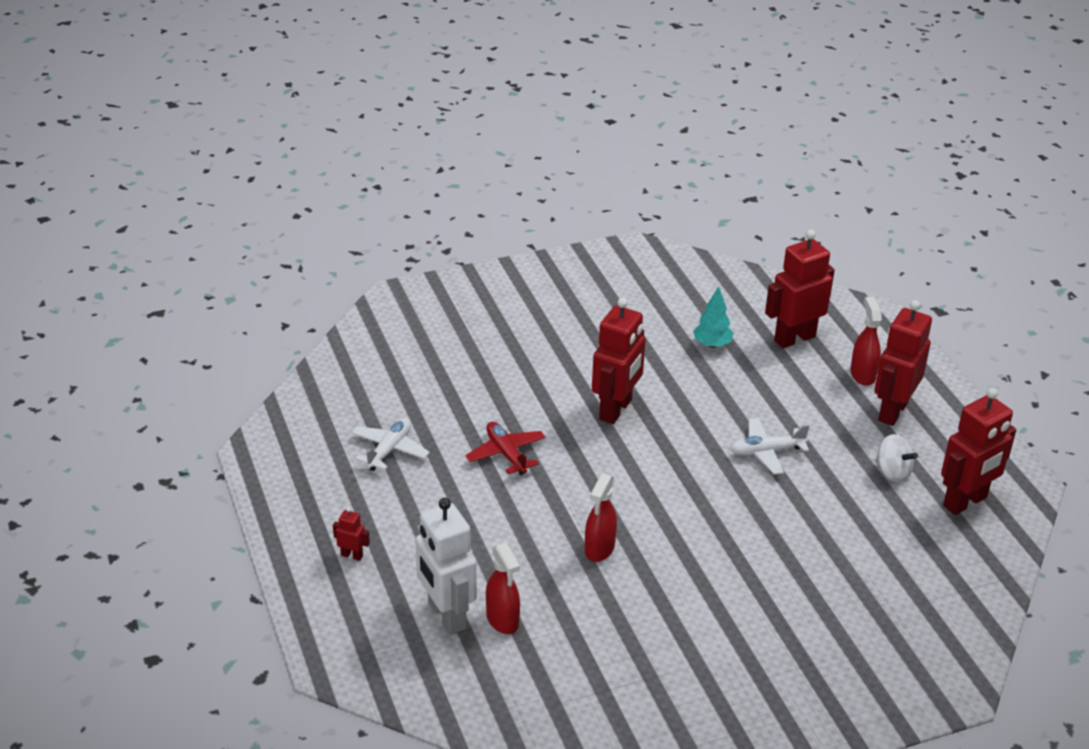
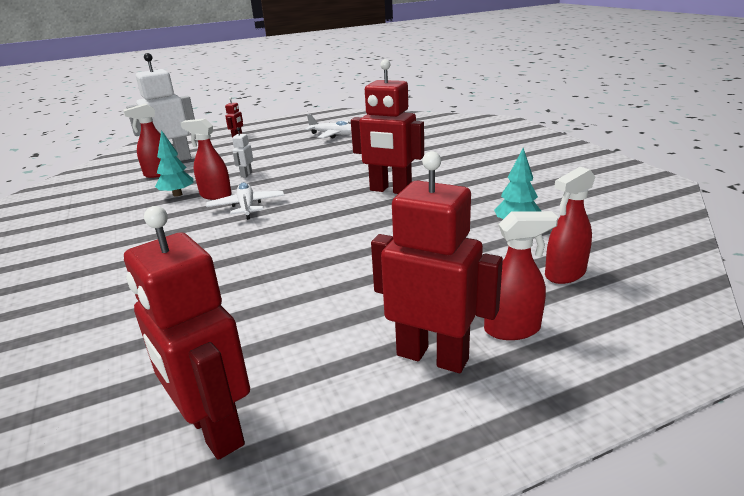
camera: 90 degrees right, 10 degrees down
(506, 454) = (329, 161): red plane -> none
(533, 528) = (246, 174): none -> white robot
(588, 585) = (177, 194): none -> turquoise tree
(766, 452) = (335, 260): white plane -> white plane (247, 207)
(794, 338) = (565, 274): red robot -> red spray bottle
(892, 472) = (293, 352): white spinning top -> none

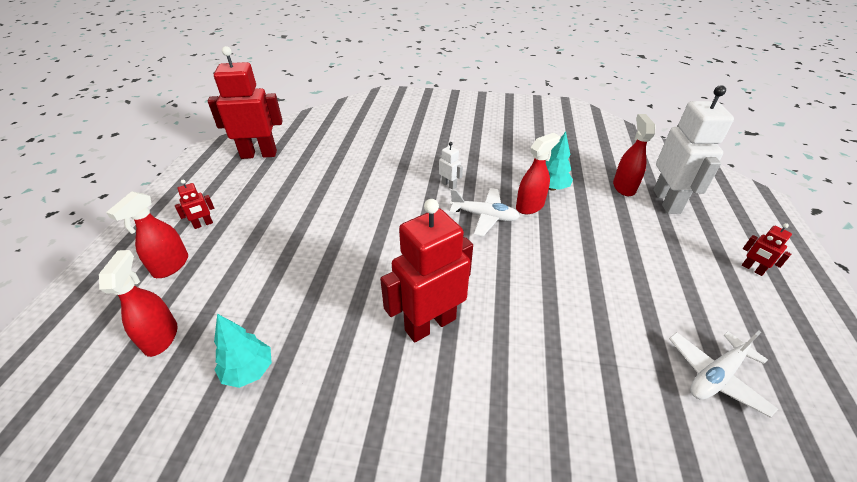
camera: 120 degrees right, 15 degrees up
(246, 174) = (576, 237): white robot -> white robot (449, 185)
(432, 356) = (203, 224): red robot -> red robot, size x0.43

